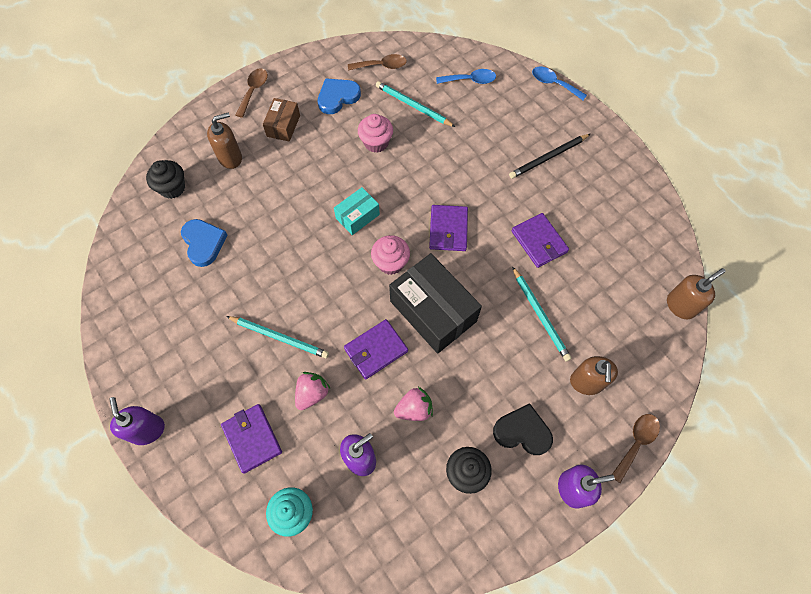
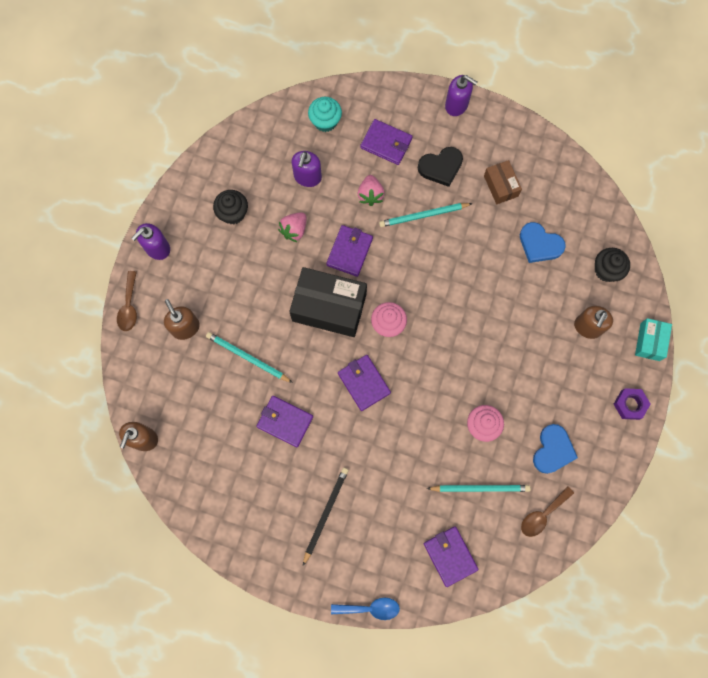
camera: 145 degrees right, 10 degrees up
(253, 91) = (630, 404): brown spoon -> purple nut
(283, 126) = (573, 387): brown box -> brown box (500, 186)
(357, 216) = (443, 345): turquoise box -> turquoise box (650, 342)
(470, 80) = (450, 556): blue spoon -> purple wallet
(522, 431) = (211, 263): black heart -> black heart (441, 167)

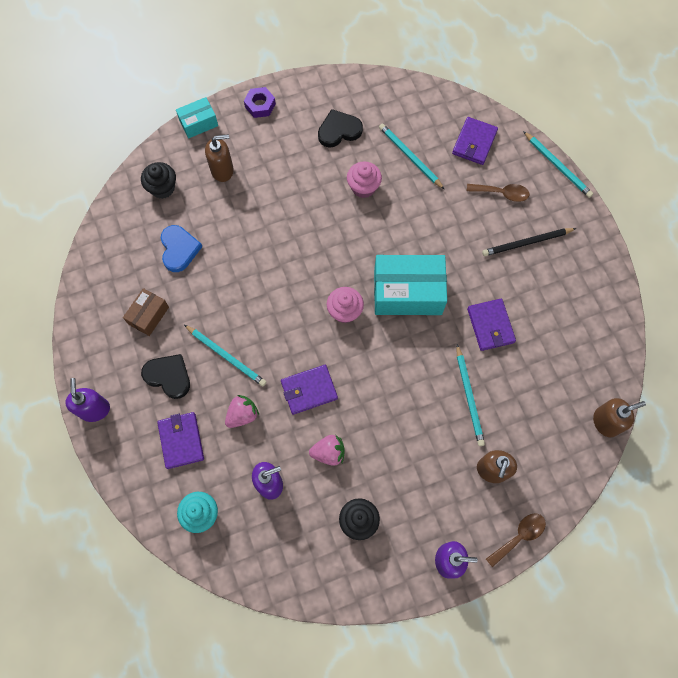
camera: 130 degrees left, 5 degrees down
(329, 307) = (371, 367): black box -> none
(364, 383) = (407, 292): purple wallet -> turquoise box
(370, 608) = (557, 165): blue spoon -> turquoise pencil
(542, 515) = (391, 107): brown spoon -> brown spoon (502, 193)
(553, 450) = (339, 130): blue heart -> black heart

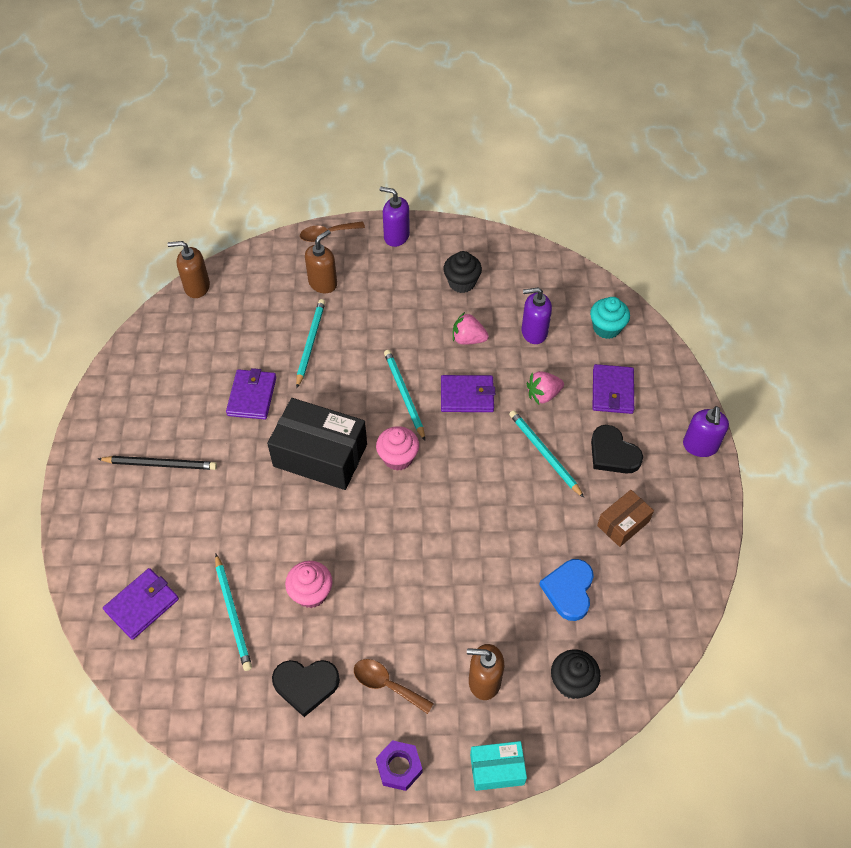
camera: 160 degrees left, 15 degrees down
(407, 292) = (320, 455): turquoise box -> black box
(502, 193) = (151, 528): brown spoon -> brown spoon (386, 684)
(557, 165) = (64, 540): turquoise pencil -> turquoise pencil (404, 395)

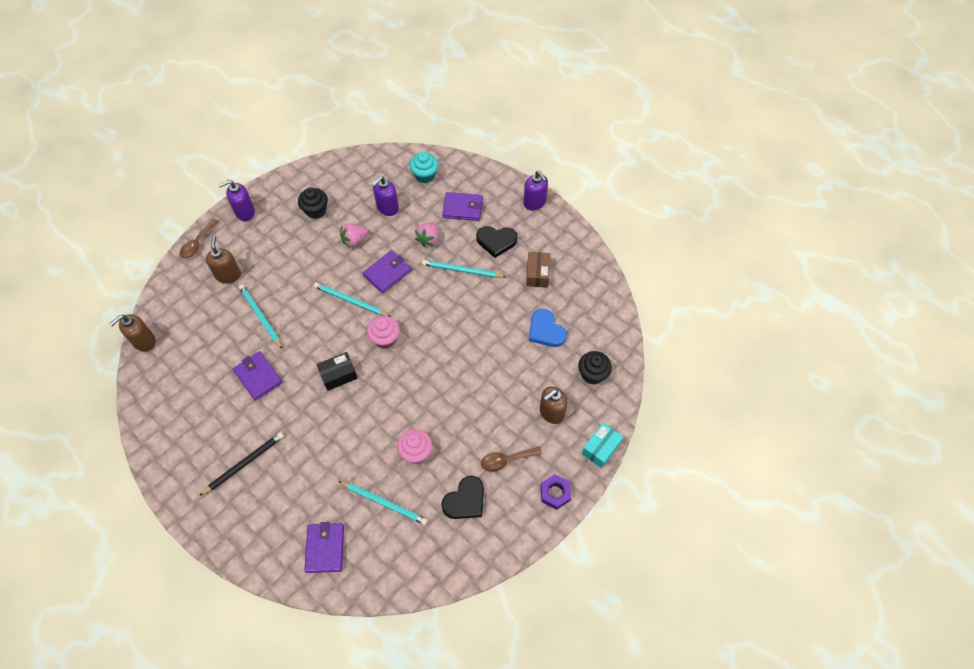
camera: 45 degrees left, 5 degrees up
(320, 455) = (338, 375): black box -> black box, size x0.53
(612, 391) = (462, 208): purple wallet -> purple wallet turned 45 degrees counterclockwise

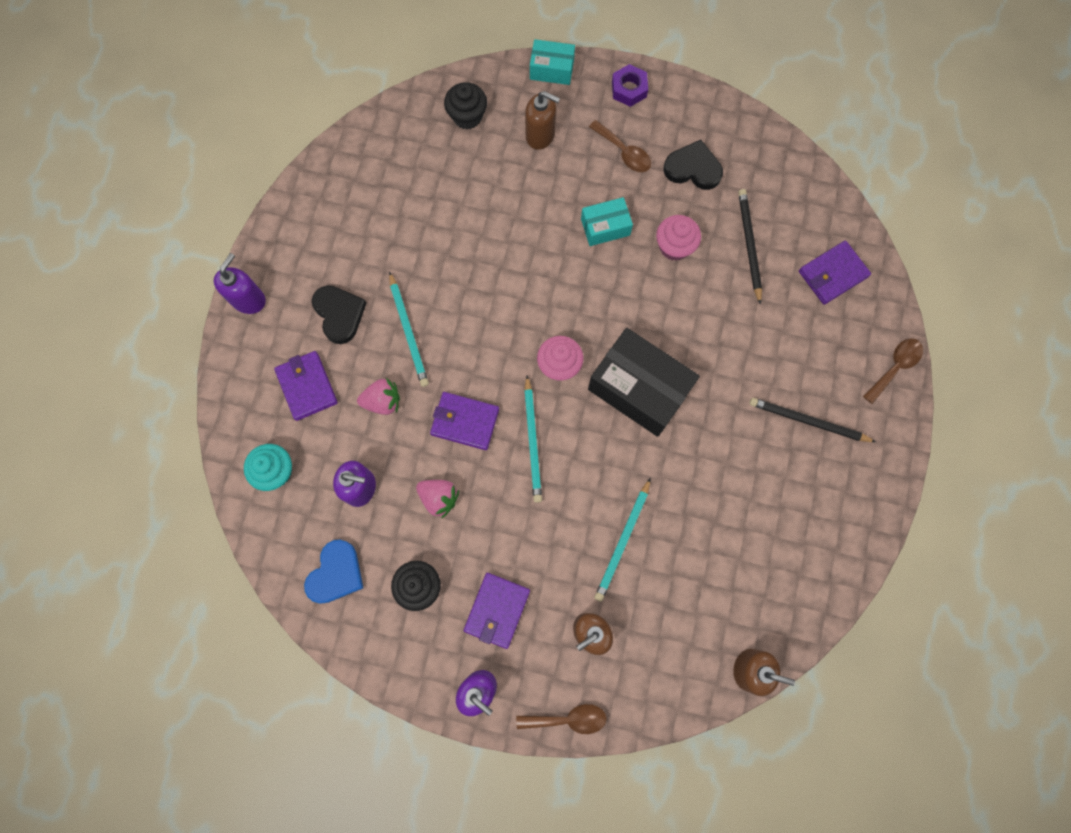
camera: 120 degrees left, 15 degrees up
(234, 546) = (895, 367): none -> brown spoon
(258, 377) = (701, 483): purple wallet -> purple wallet (497, 610)
(338, 375) = (639, 389): black box -> black box, size x1.89
(384, 503) = (749, 245): turquoise pencil -> black pencil
(458, 416) = (605, 227): none -> turquoise box
(537, 274) = (363, 240): brown box -> none
(545, 330) = (439, 191): blue heart -> blue heart (336, 573)

